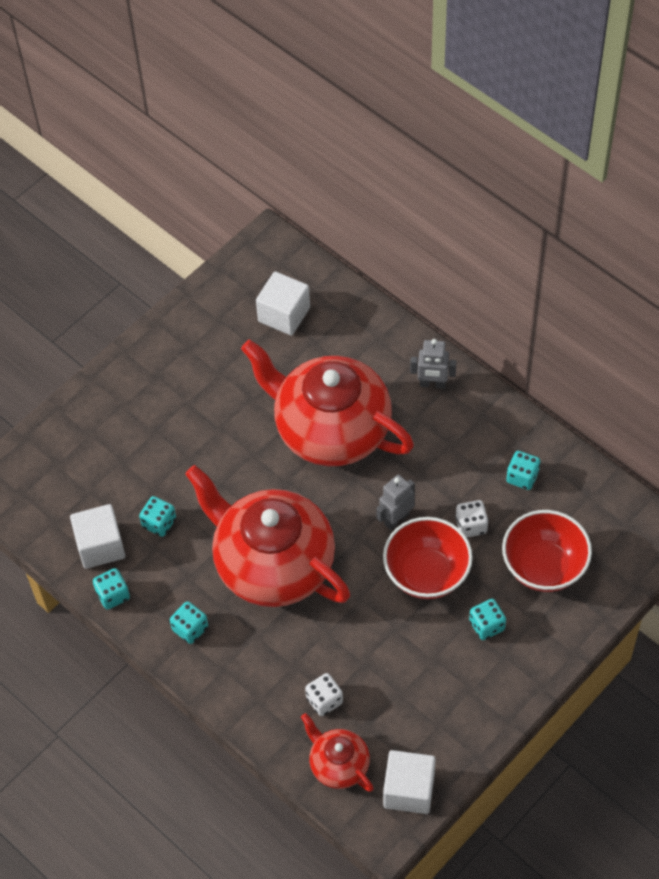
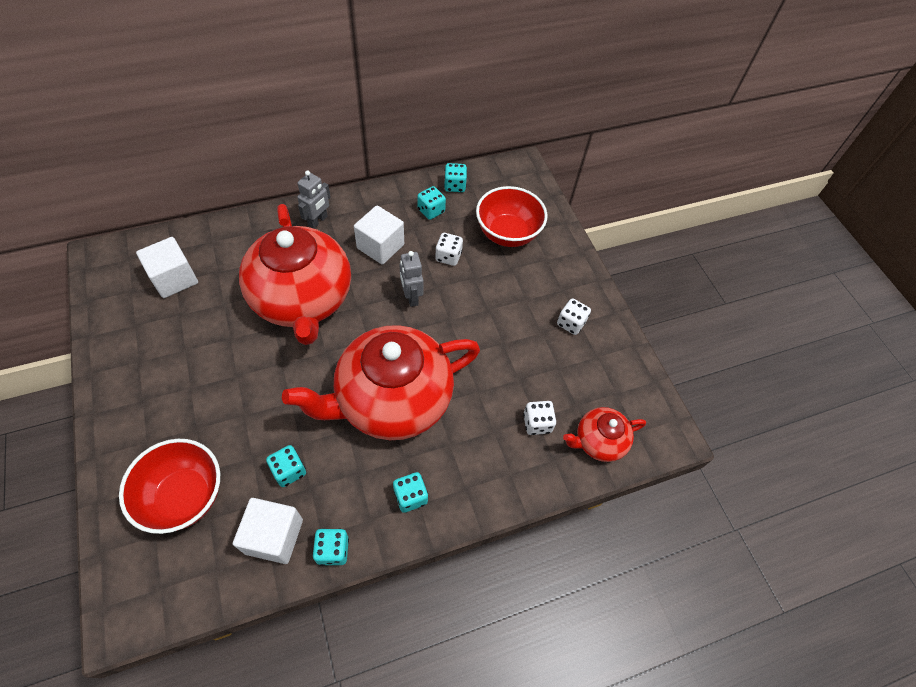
camera: 70 degrees left, 0 degrees up
(330, 429) = (302, 300): red teapot -> red teapot turned 75 degrees counterclockwise
(409, 790) = (642, 402): white cube -> white cube (380, 246)
(427, 574) = (469, 301): red bowl -> red bowl (184, 496)
(463, 682) = (571, 323): none -> white dice
(486, 625) = (533, 287): turquoise dice -> turquoise dice (455, 186)

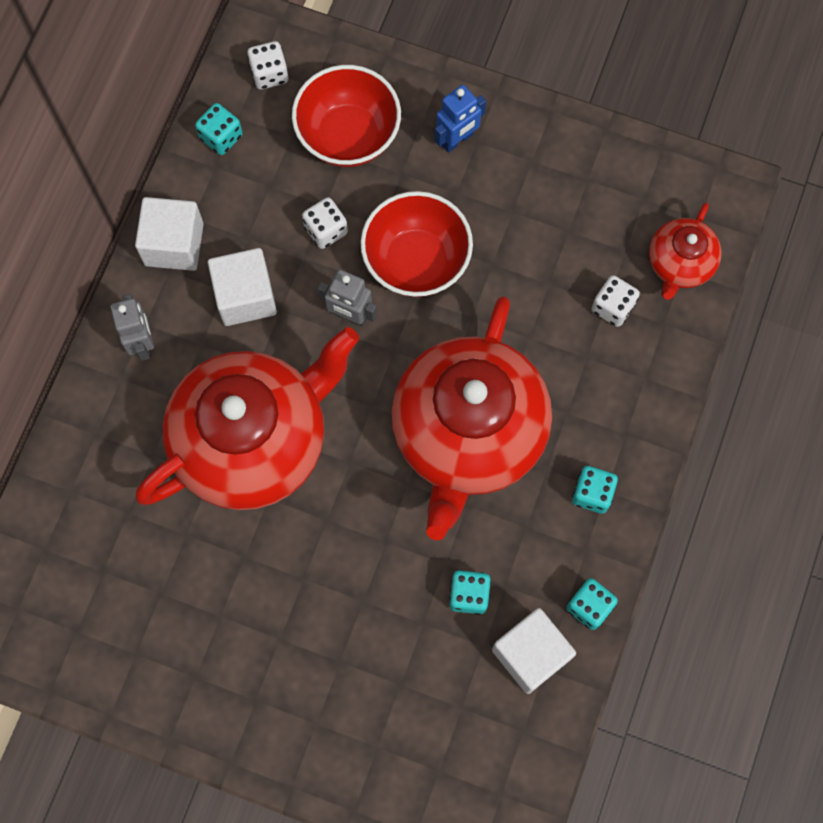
camera: 45 degrees left, 15 degrees up
(174, 278) = (97, 570): white cube -> white cube (174, 244)
(184, 496) = (415, 717): red bowl -> red bowl (416, 261)
(302, 300) = (254, 440): red teapot -> red teapot turned 60 degrees counterclockwise
(431, 211) = (238, 196): turquoise dice -> none
(554, 280) = (457, 140): none -> blue robot
(571, 323) = (526, 171): white dice -> white dice (269, 74)

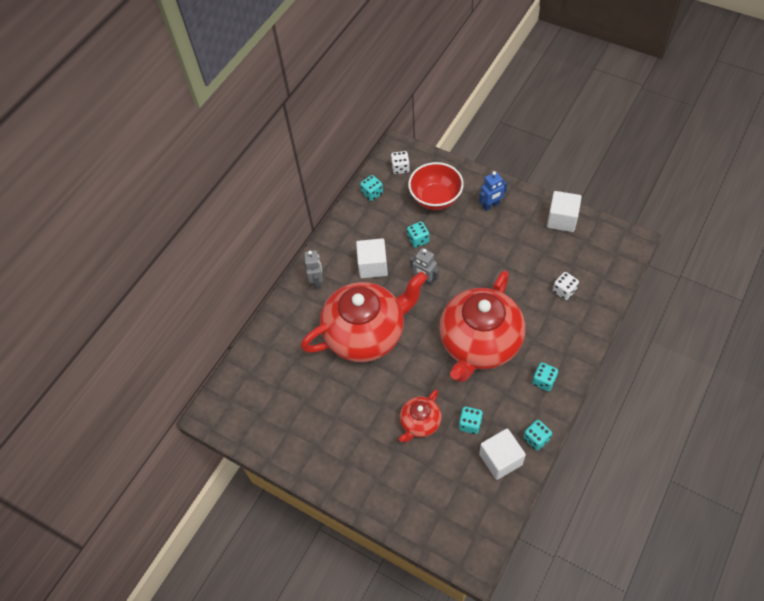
camera: 15 degrees right, 15 degrees down
(174, 244) = (341, 238): white cube -> white cube (562, 219)
(326, 230) = (418, 240): white dice -> turquoise dice
(416, 261) = (462, 258): red bowl -> none
(679, 264) = (602, 274): red teapot -> red teapot (420, 423)

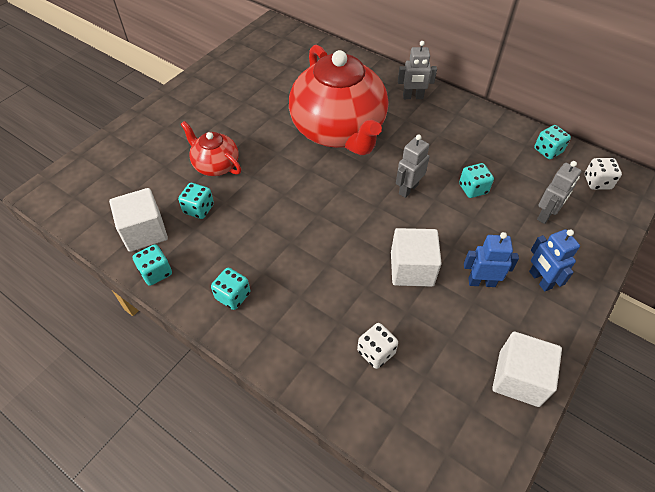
camera: 90 degrees right, 5 degrees down
(373, 266) = (432, 143): white cube -> white cube (412, 269)
(435, 198) = (546, 215): red bowl -> grey robot
(479, 343) = (305, 233): red teapot -> none
(499, 236) = (481, 282): none -> blue robot

